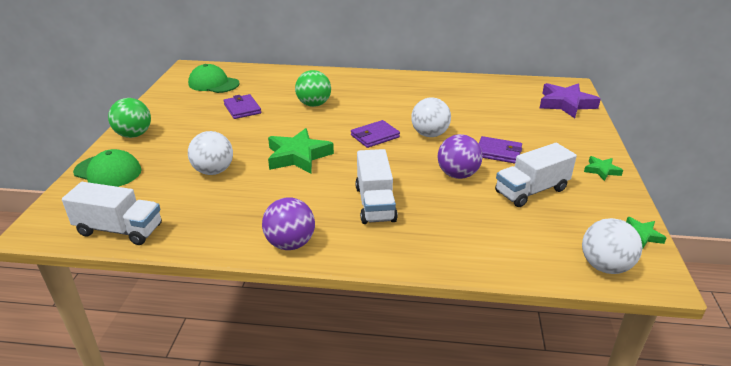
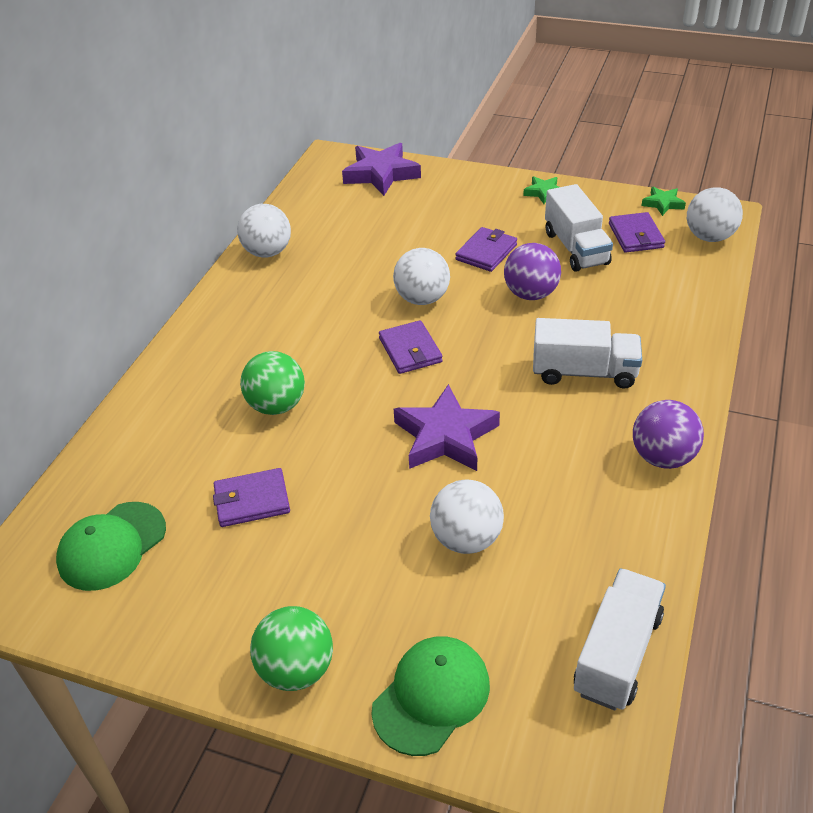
camera: 75 degrees left, 10 degrees up
(298, 156) = (445, 436): green star -> purple star
(449, 82) = (267, 252): none -> white ball
(573, 221) = (635, 235): none -> purple wallet

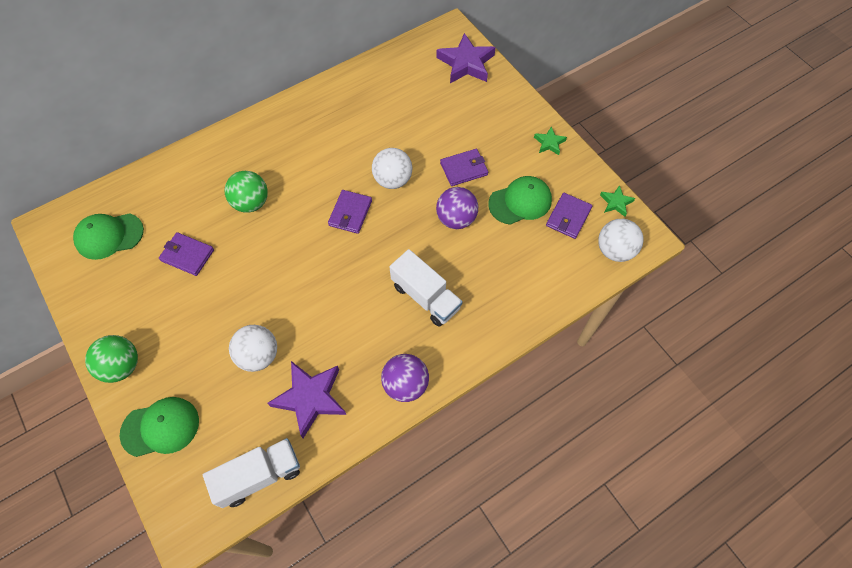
camera: 35 degrees right, 20 degrees up
(267, 252) = (344, 87): white ball -> none
(445, 436) = (311, 284): purple star -> purple star (310, 398)
(576, 248) = (520, 202): white truck -> green cap

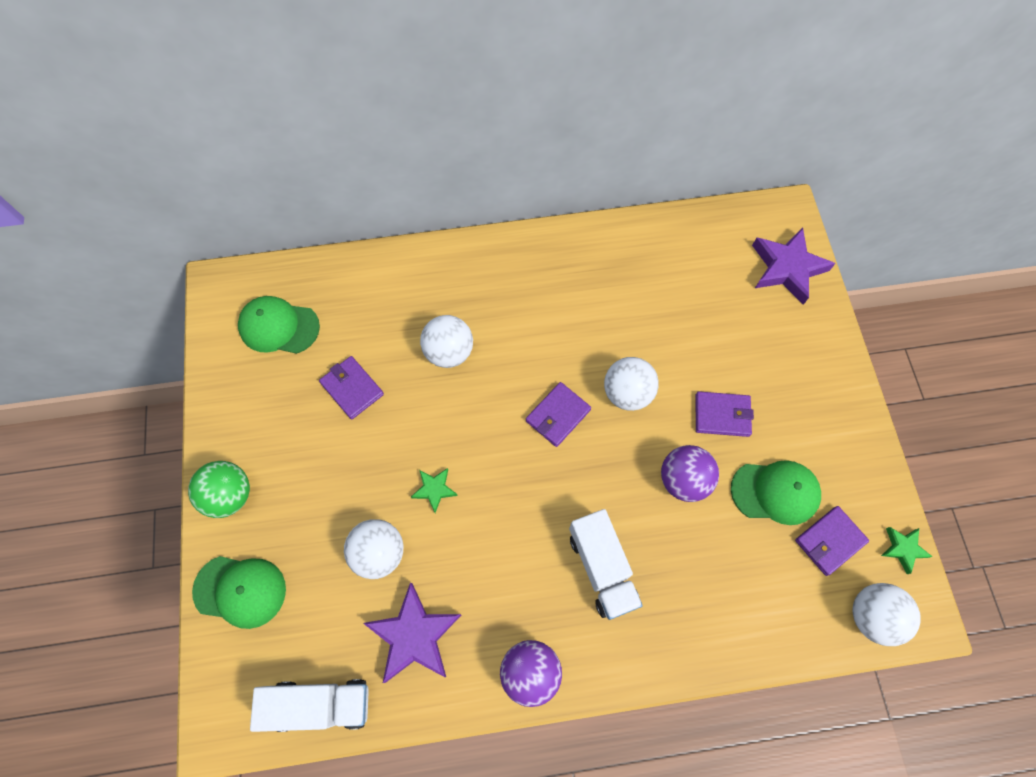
camera: 25 degrees right, 5 degrees up
(251, 203) = (449, 352): green ball -> white ball
(549, 143) = (849, 425): green star -> green star (434, 489)

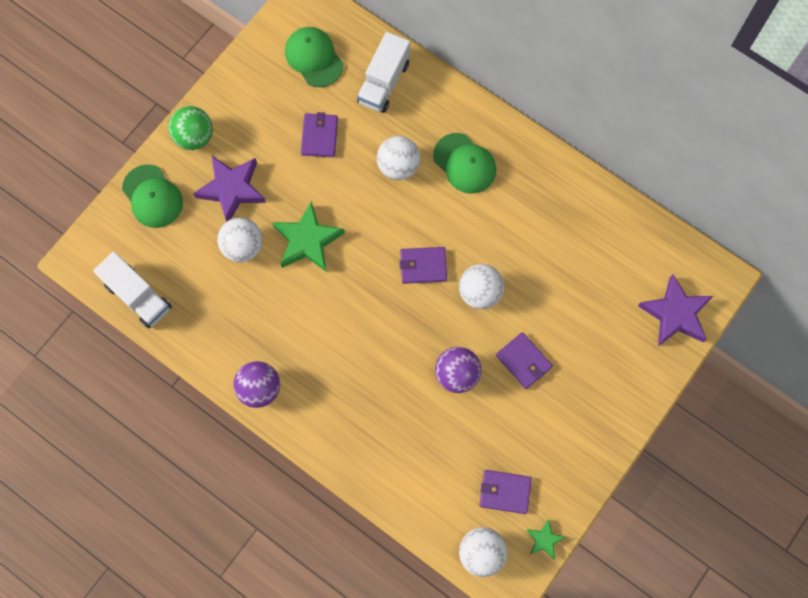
camera: 45 degrees right, 5 degrees up
(414, 635) = (218, 309): purple star -> purple star (232, 189)
(434, 489) = (307, 241): green star -> green star, size x1.96
(602, 568) = (356, 375): white truck -> white truck (384, 82)
(775, 492) = (504, 435): green cap -> green cap (464, 163)

